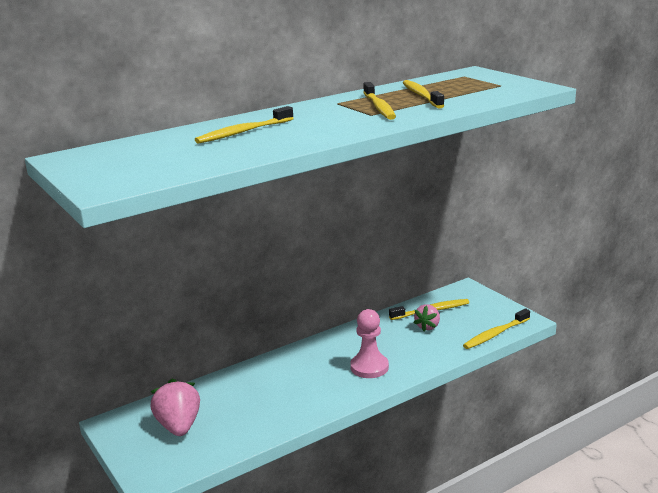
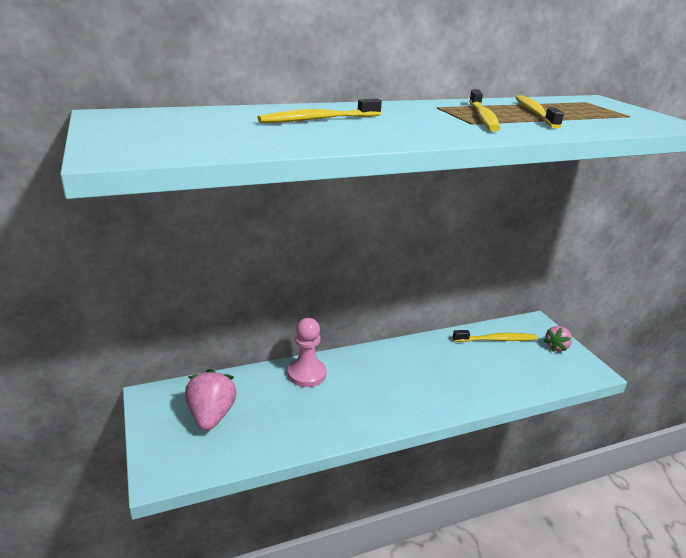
camera: 10 degrees right, 5 degrees up
(369, 367) = (419, 391): pink pawn -> pink pawn (307, 374)
(427, 326) = (489, 357): pink strawberry -> pink strawberry (556, 347)
(495, 334) = (559, 381): yellow toothbrush -> none

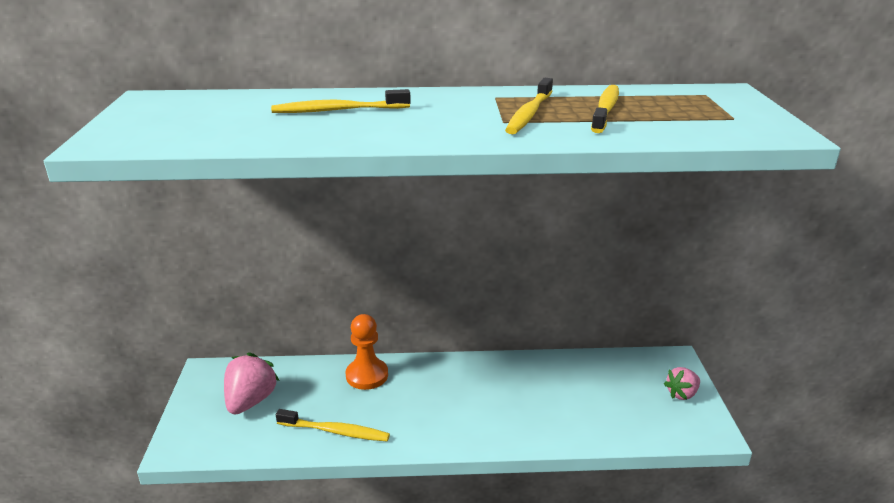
camera: 20 degrees right, 0 degrees up
(307, 374) = (367, 375): pink pawn -> orange pawn
(496, 340) = (608, 372): yellow toothbrush -> yellow toothbrush (335, 431)

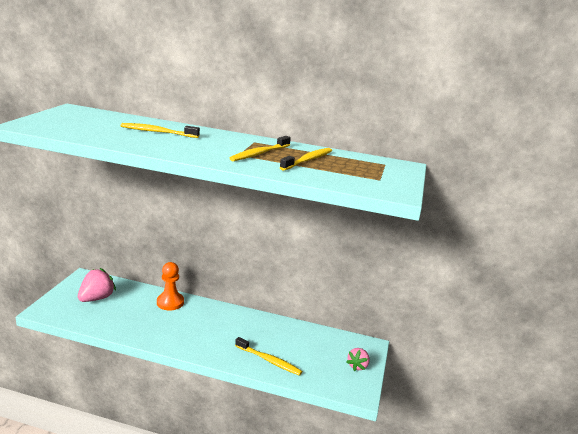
camera: 15 degrees right, 5 degrees down
(335, 431) = (131, 326): yellow toothbrush -> yellow toothbrush (269, 360)
(682, 394) = (357, 366): pink strawberry -> pink strawberry turned 45 degrees counterclockwise

